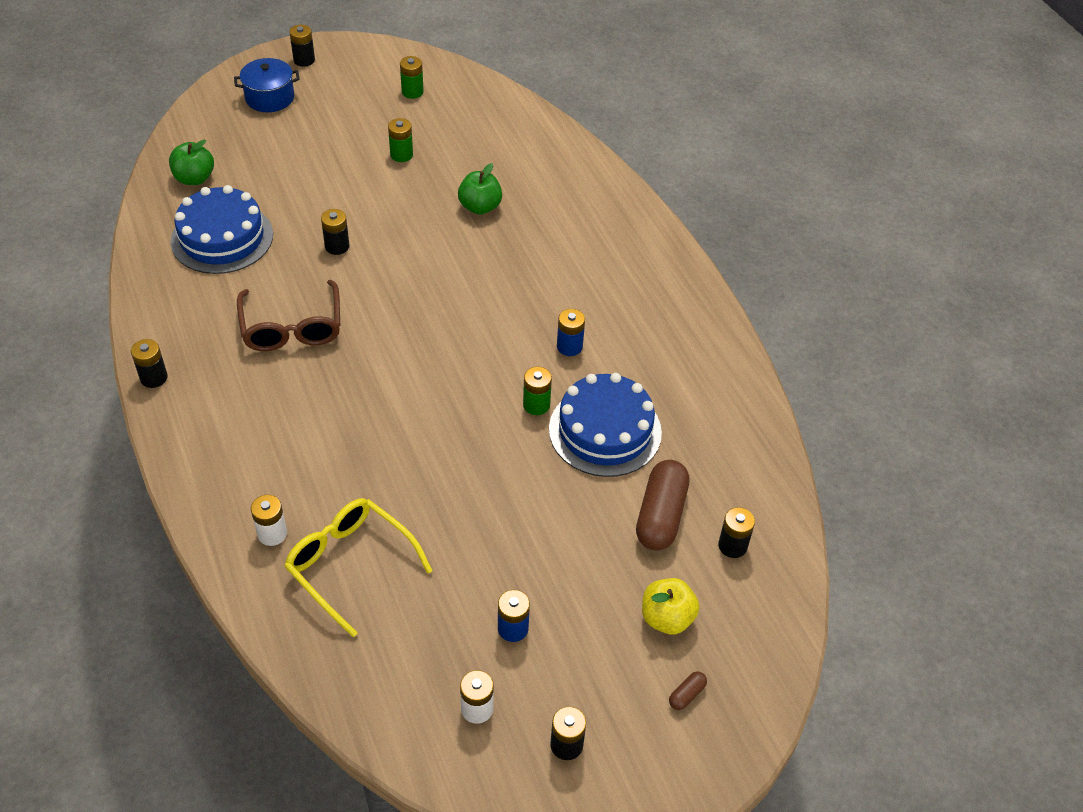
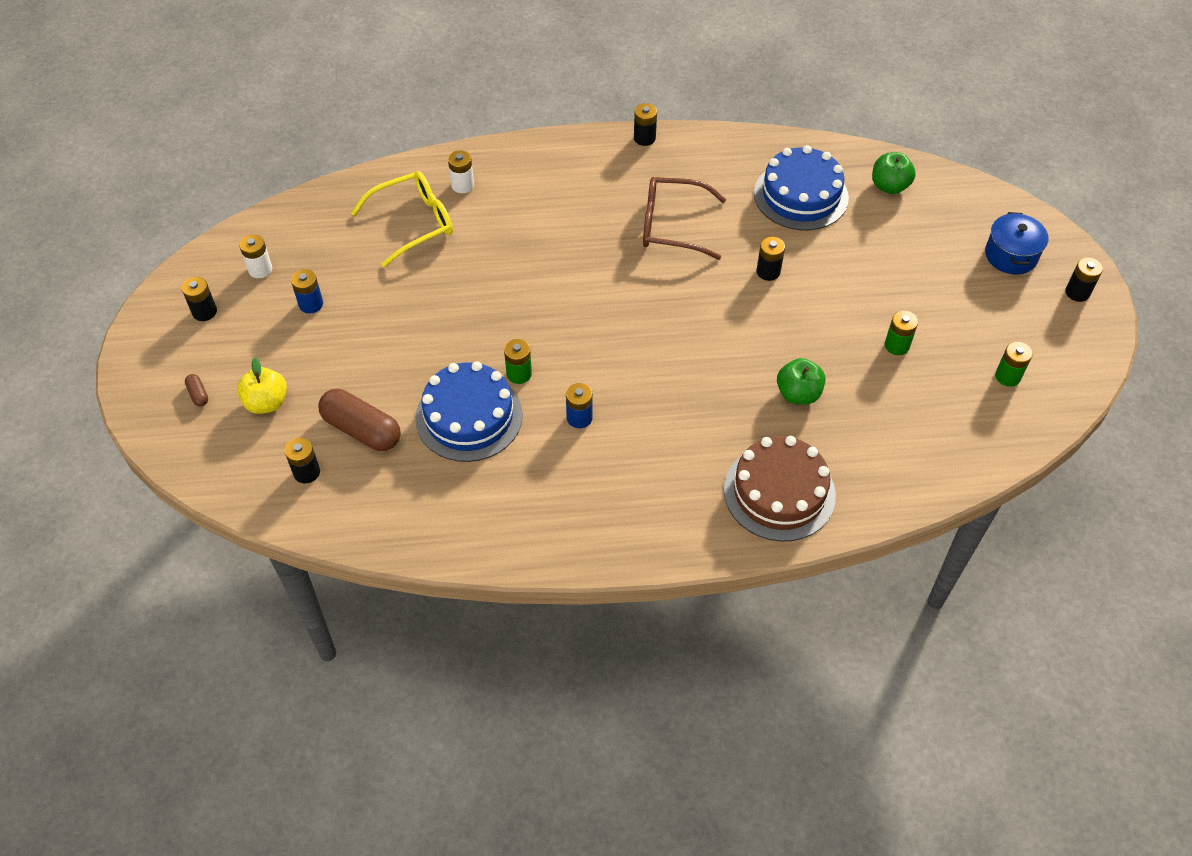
camera: 110 degrees right, 5 degrees up
(588, 204) = (779, 492): none -> brown cake

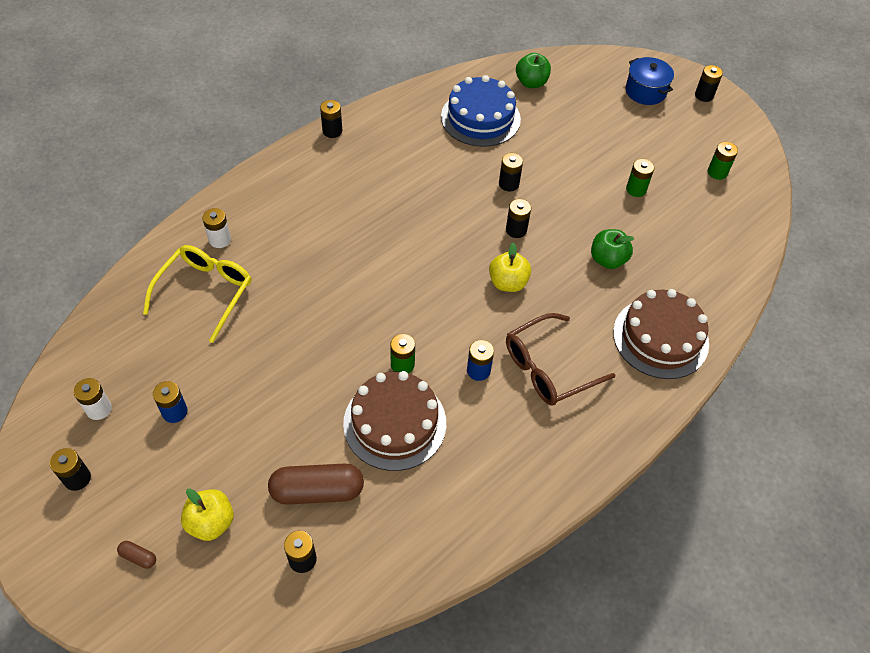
camera: 40 degrees left, 0 degrees up
(469, 416) = (394, 423): blue cake -> brown cake
(672, 226) = (412, 186): brown glasses -> brown glasses (548, 368)
(679, 360) = (508, 283): none -> yellow apple
(733, 317) = (516, 230): none -> black battery

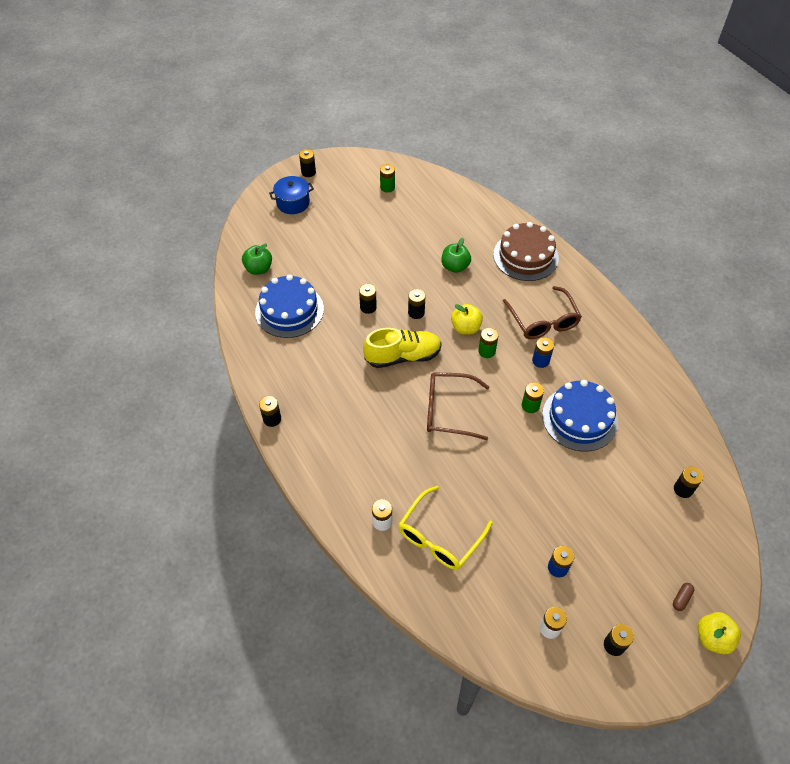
camera: 75 degrees left, 0 degrees up
(205, 292) = (439, 537): yellow glasses -> yellow glasses turned 90 degrees counterclockwise
(211, 522) = (654, 546): yellow apple -> yellow apple (712, 638)
(317, 491) = (631, 474): brown capsule -> none
(376, 280) = (448, 410): none -> brown glasses
(394, 423) = (579, 418): brown cake -> blue cake
(444, 226) = (402, 356): none -> yellow shoe
(636, 189) = (392, 234): green battery -> green battery (486, 351)

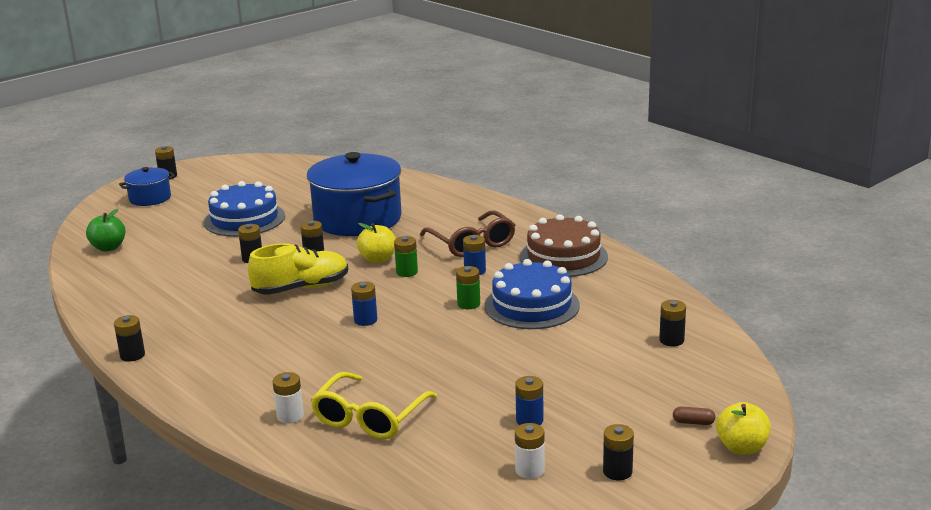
camera: 10 degrees left, 30 degrees down
(289, 310) = (150, 272): blue cake -> blue cake (244, 219)
(387, 187) = (267, 176): green battery -> none
(448, 410) = (365, 320): brown glasses -> blue battery
(455, 266) = (357, 219): green apple -> blue pot
(525, 256) = (442, 203): brown cake -> brown cake (563, 257)
(681, 598) = (693, 422): brown capsule -> brown capsule turned 75 degrees clockwise

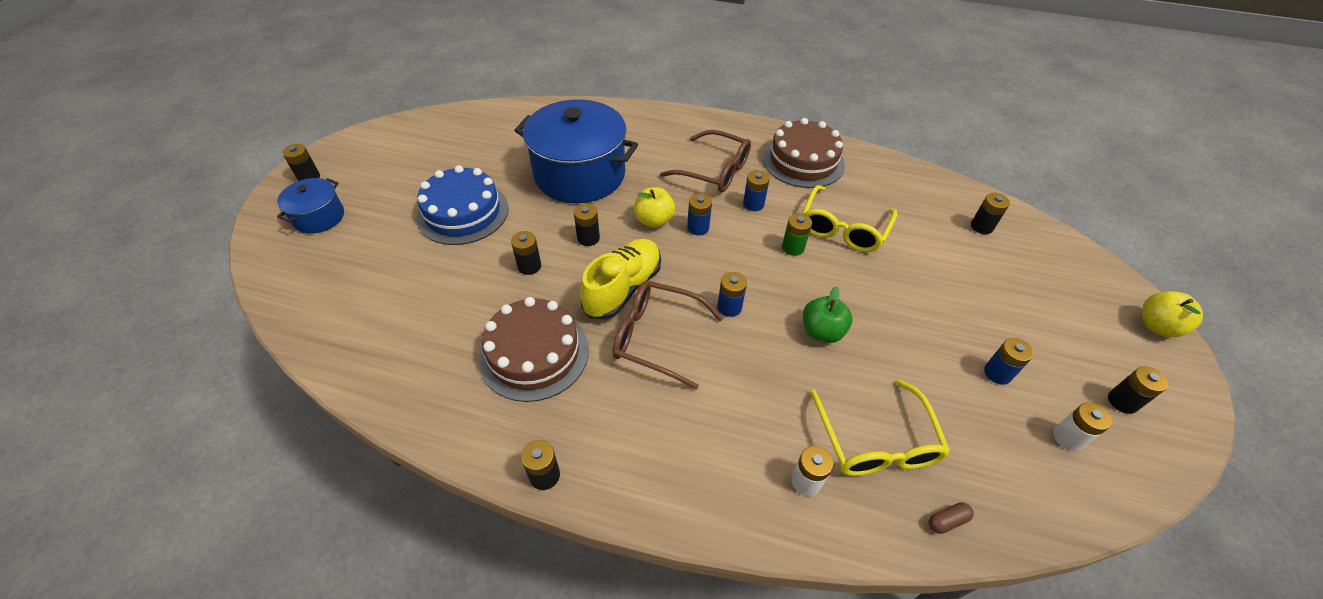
camera: 35 degrees left, 25 degrees up
(108, 248) = (341, 312): green apple -> green apple (822, 331)
(198, 301) = (534, 353): none -> brown cake
(289, 319) = (656, 337): none -> brown glasses
(407, 272) = (698, 228): green battery -> blue battery
(532, 305) = (843, 228): blue cake -> yellow glasses
(693, 422) = (1099, 314): brown capsule -> brown capsule (947, 521)

